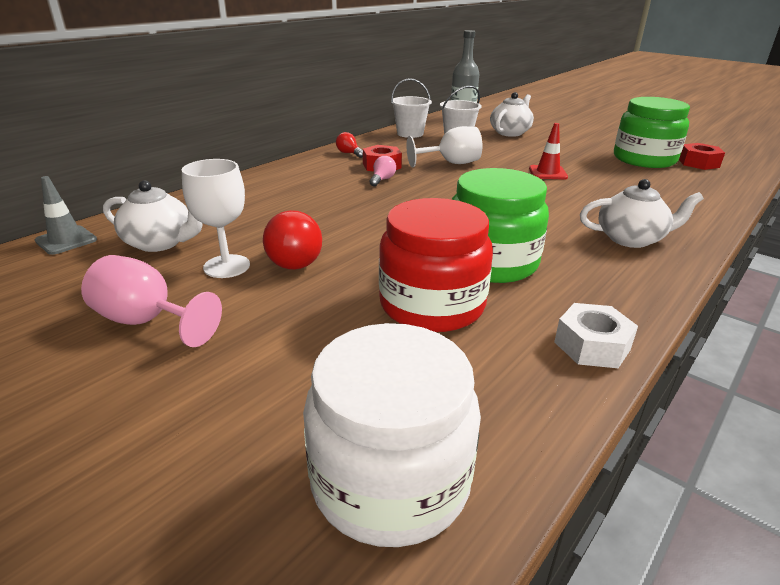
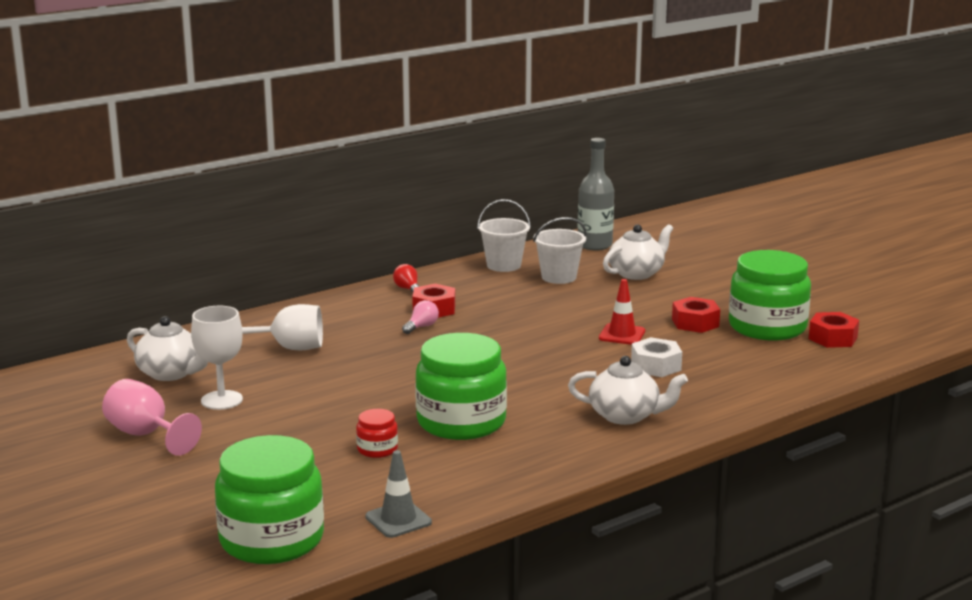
camera: 15 degrees right, 10 degrees down
(66, 240) = (91, 363): grey traffic cone -> grey traffic cone (398, 520)
(295, 259) = (283, 400): red light bulb -> none
(390, 480) = (272, 540): white jar -> green jar
(432, 305) = (377, 449): red jar -> red jar, size x0.44
(451, 163) = (518, 312): white goblet -> white goblet (289, 348)
(590, 160) = (695, 323): none -> red nut
(592, 345) = (482, 491): white nut -> white nut (656, 366)

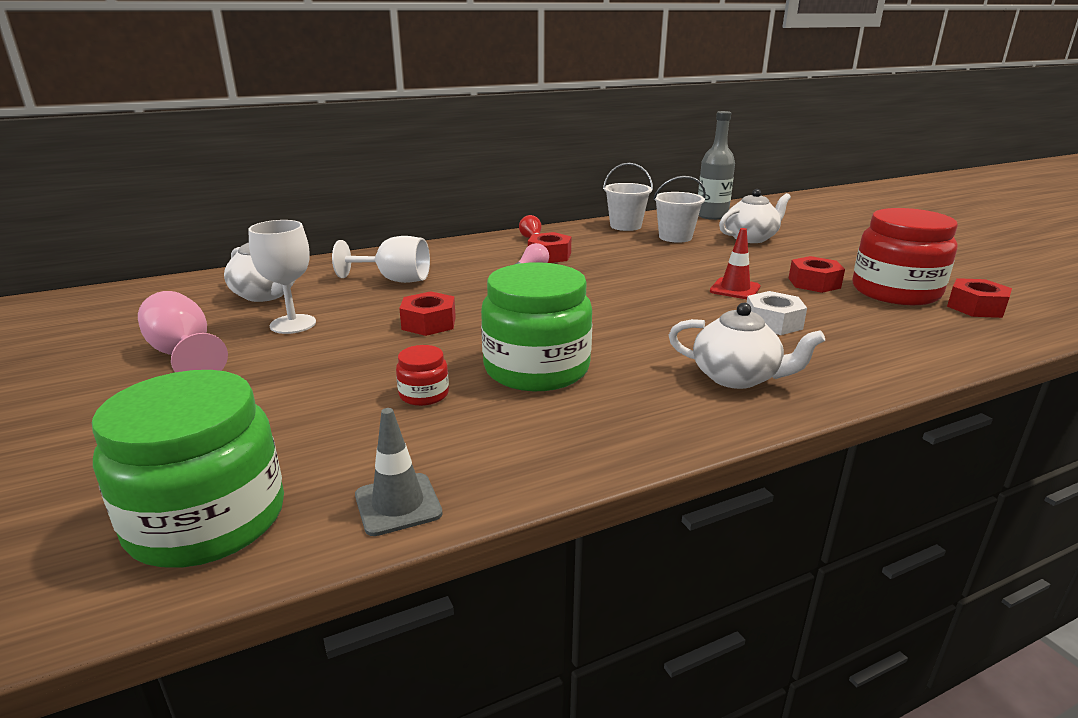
camera: 10 degrees right, 5 degrees up
(348, 389) = (429, 323): none -> red nut
(767, 327) = (895, 292): green jar -> red jar

